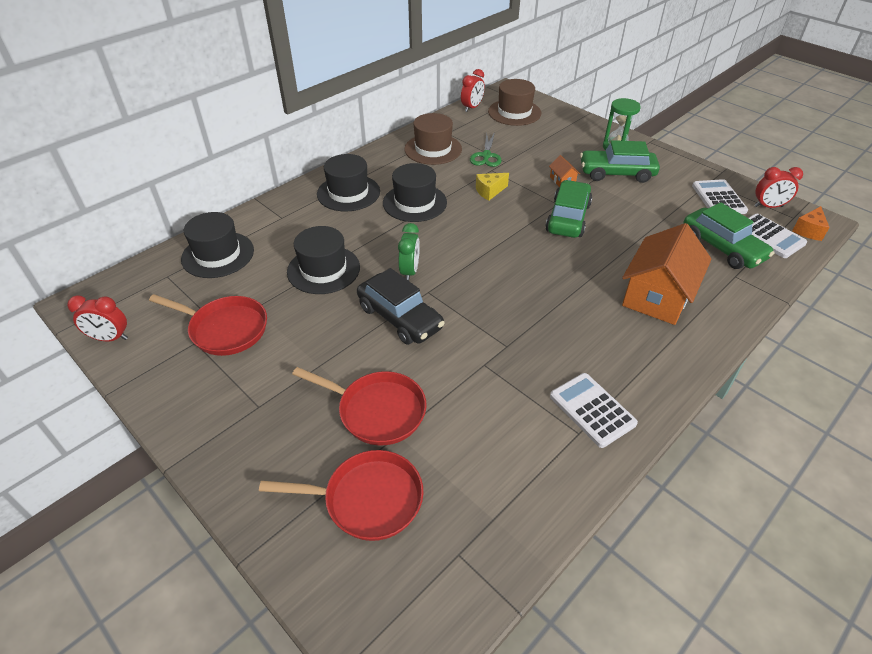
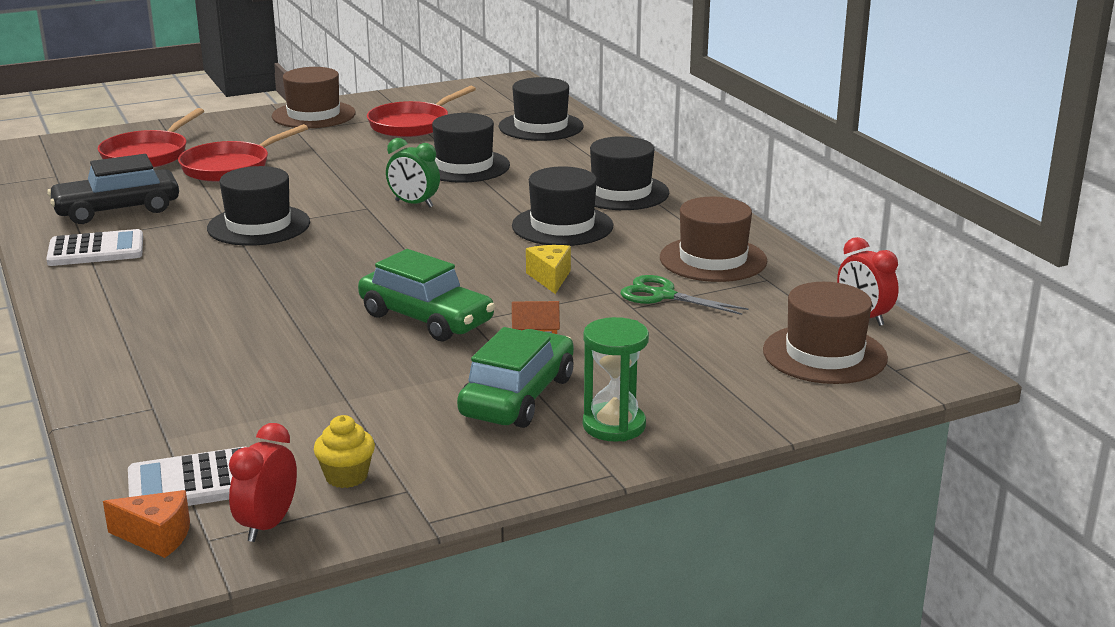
camera: 110 degrees right, 20 degrees down
(110, 338) = (448, 90): red clock -> none
(205, 412) = (313, 115): none -> brown hat
(400, 317) = (341, 190): black car -> black car (117, 210)
(491, 335) = (259, 225): none -> black hat
(657, 296) = (193, 334): orange house -> none
(718, 198) = (346, 476): white calculator -> yellow cupcake
(722, 247) = (221, 423): green car -> none
(808, 231) = (156, 537): orange cheese -> orange cheese turned 135 degrees clockwise

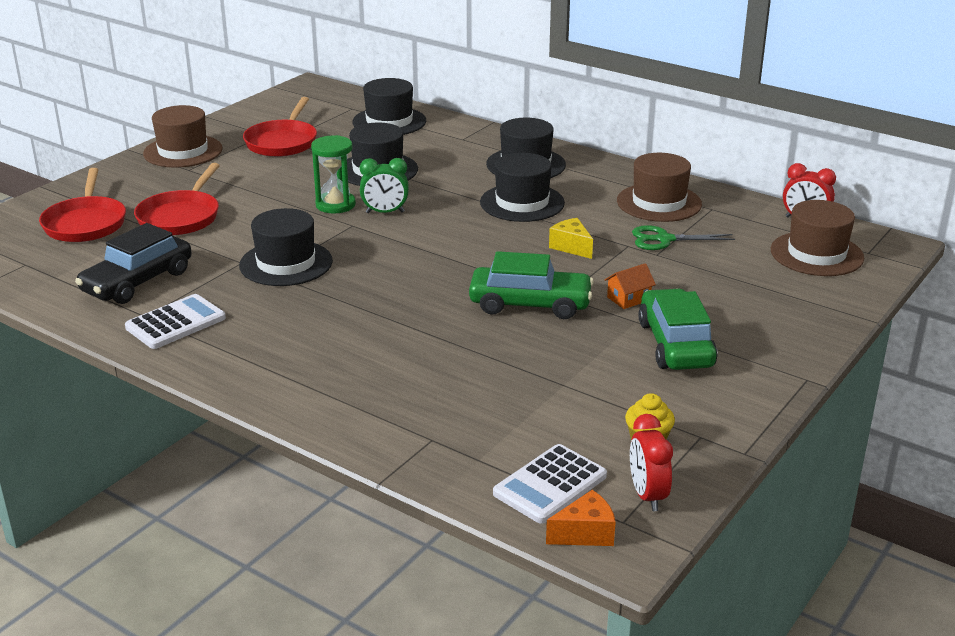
camera: 30 degrees left, 5 degrees up
(614, 425) = (762, 345): green hourglass -> green hourglass (335, 205)

